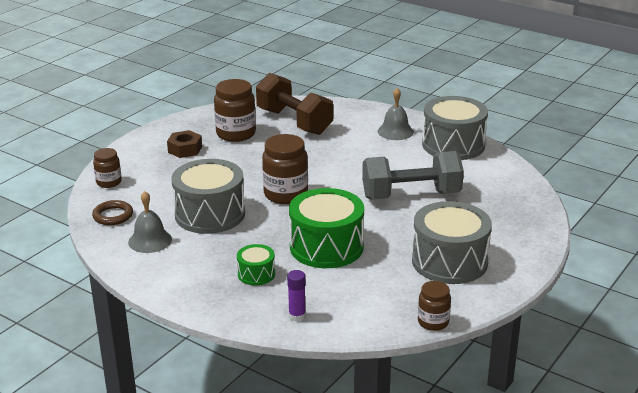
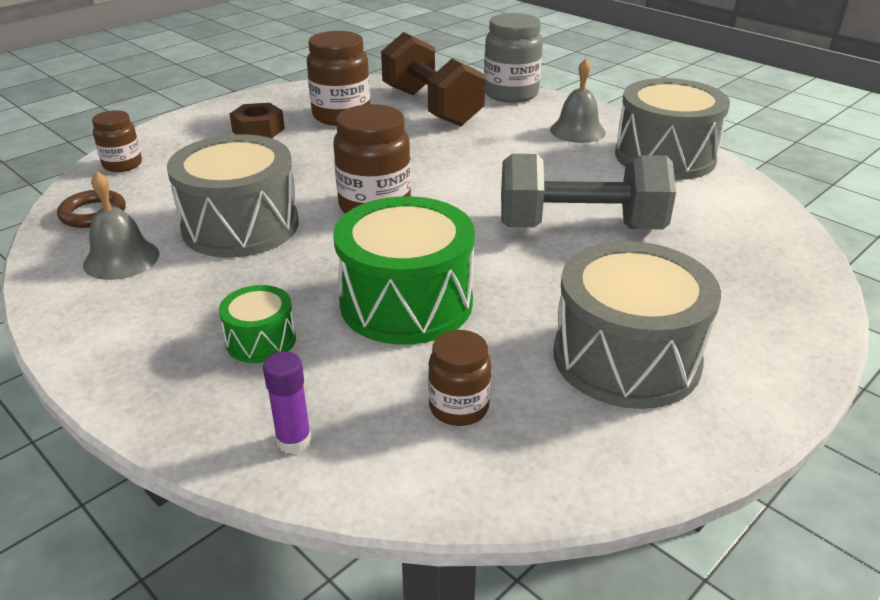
camera: 10 degrees right, 5 degrees up
(344, 107) = (511, 94): none -> grey jar
(433, 322) = (567, 496): brown jar -> brown jar (459, 407)

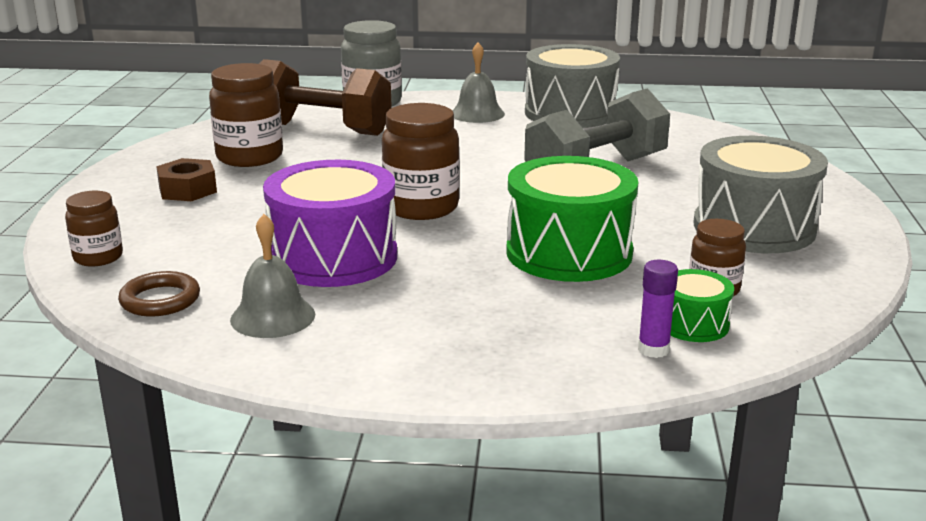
camera: 40 degrees left, 10 degrees down
(241, 226) = (334, 257): grey drum -> purple drum
(261, 340) = (513, 313): green drum -> green drum (693, 324)

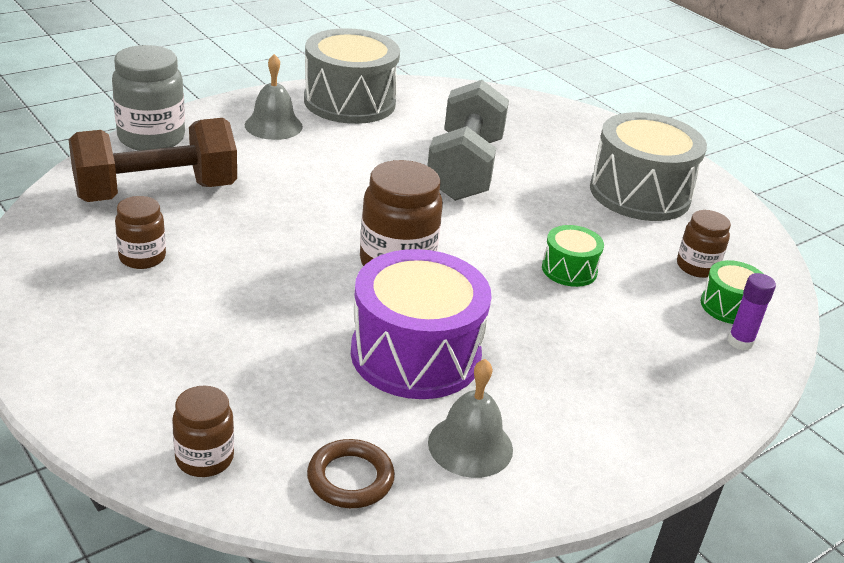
camera: 45 degrees left, 10 degrees up
(187, 190) = (149, 328): brown nut -> none
(249, 157) = (142, 257): brown jar -> brown jar, size x0.59
(569, 253) = (569, 270): green drum -> green drum, size x0.49

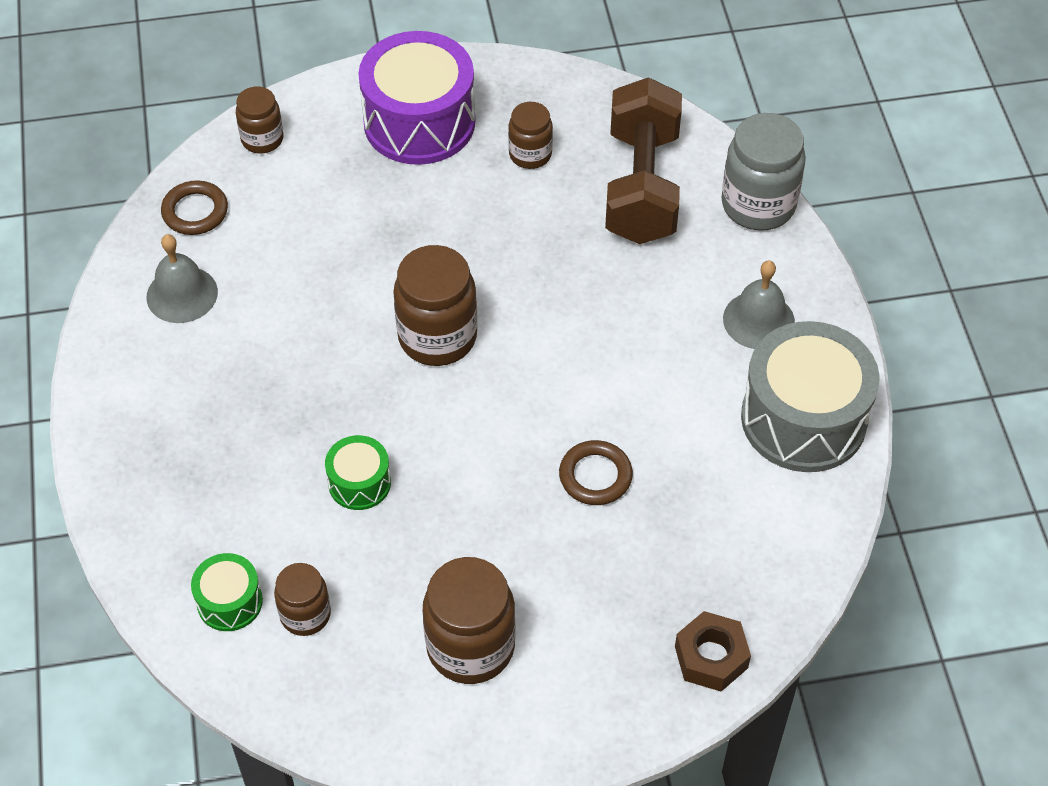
camera: 120 degrees right, 20 degrees up
(415, 354) = (302, 301): purple drum -> purple drum (419, 122)
(464, 169) = (595, 476): grey dumbbell -> brown ring
(552, 112) = (711, 657): none -> brown nut
(639, 193) = (470, 647): grey drum -> brown jar
(740, 342) = (177, 574): purple glue stick -> none

